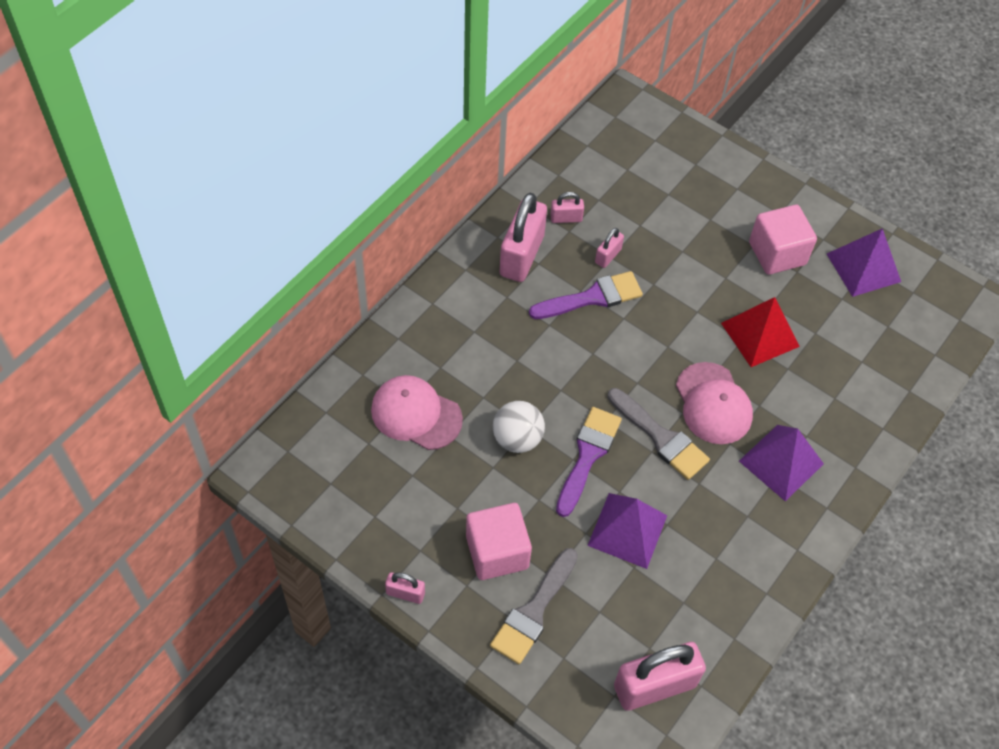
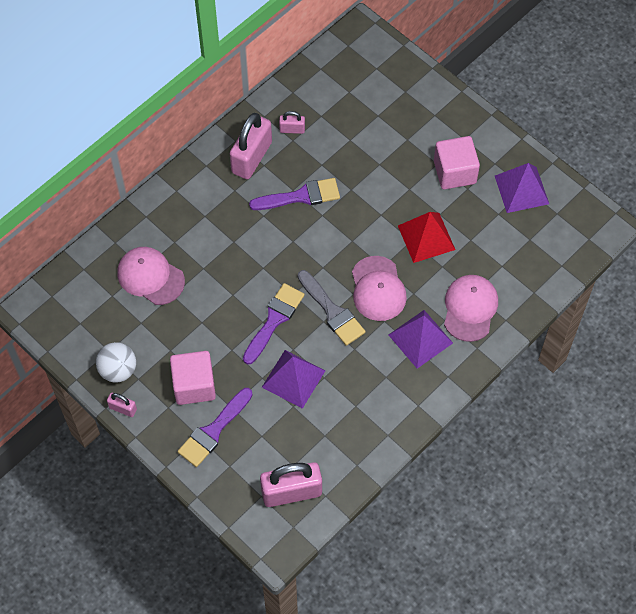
camera: 10 degrees right, 5 degrees up
(517, 439) = (223, 302): white ball -> white ball (118, 370)
(533, 611) = (213, 431): grey brush -> purple brush
(608, 256) = (319, 163): pink padlock -> none
(835, 418) = (470, 308): none -> pink cap

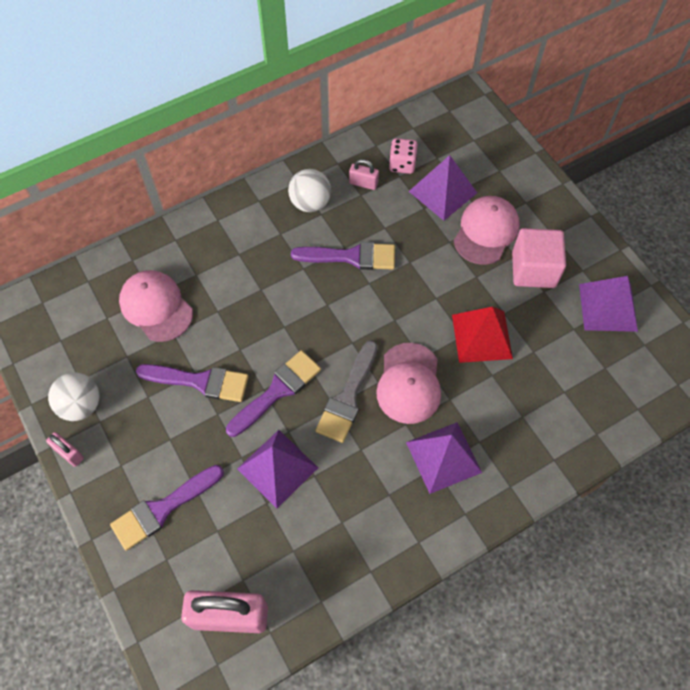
camera: 15 degrees right, 0 degrees up
(194, 385) = (160, 446): pink cube -> none
(209, 328) = (200, 381): none -> purple brush
(251, 157) = (310, 203): pink padlock -> white ball
(320, 105) = (402, 164): none -> pink dice
(332, 311) = (348, 397): grey brush -> grey brush turned 45 degrees clockwise
(362, 122) = (442, 192): none -> purple pyramid
(470, 308) = (513, 434): pink cap -> pink cap (486, 231)

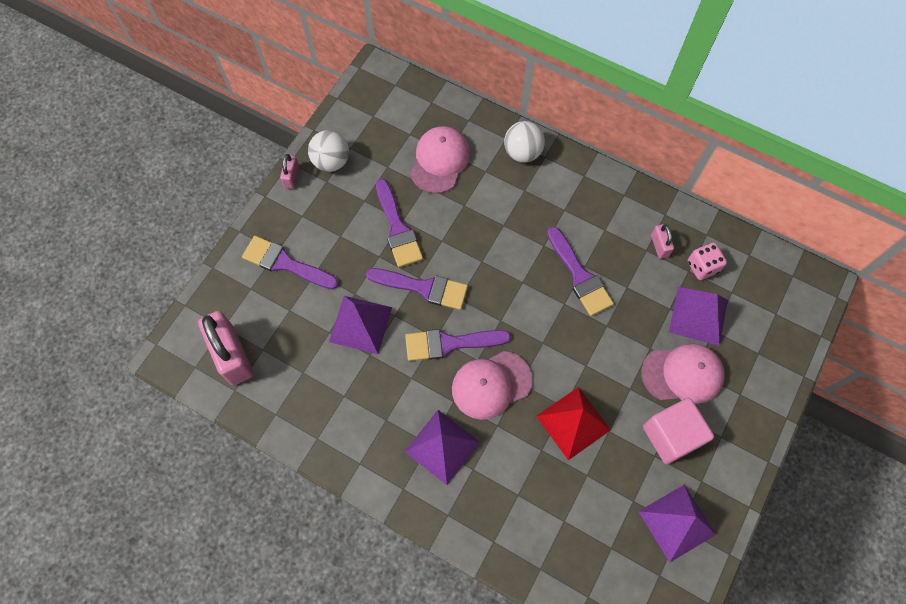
camera: 60 degrees right, 5 degrees up
(310, 203) = (609, 215): white ball -> white ball (522, 152)
(348, 397) = (450, 343): grey brush -> purple brush

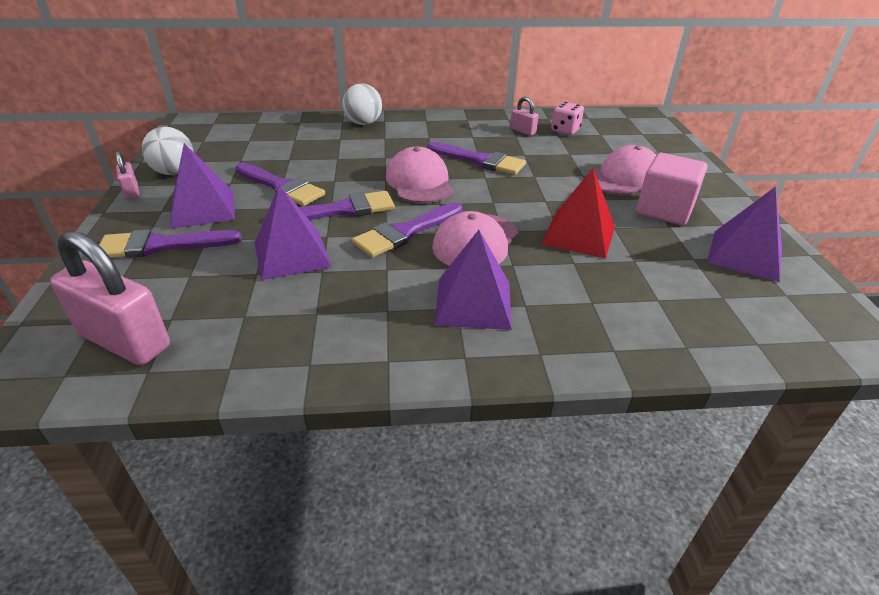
camera: 35 degrees left, 30 degrees down
(440, 161) = (291, 144): pink cap -> pink cap (419, 182)
(698, 315) = (594, 150): purple pyramid -> purple pyramid (202, 209)

